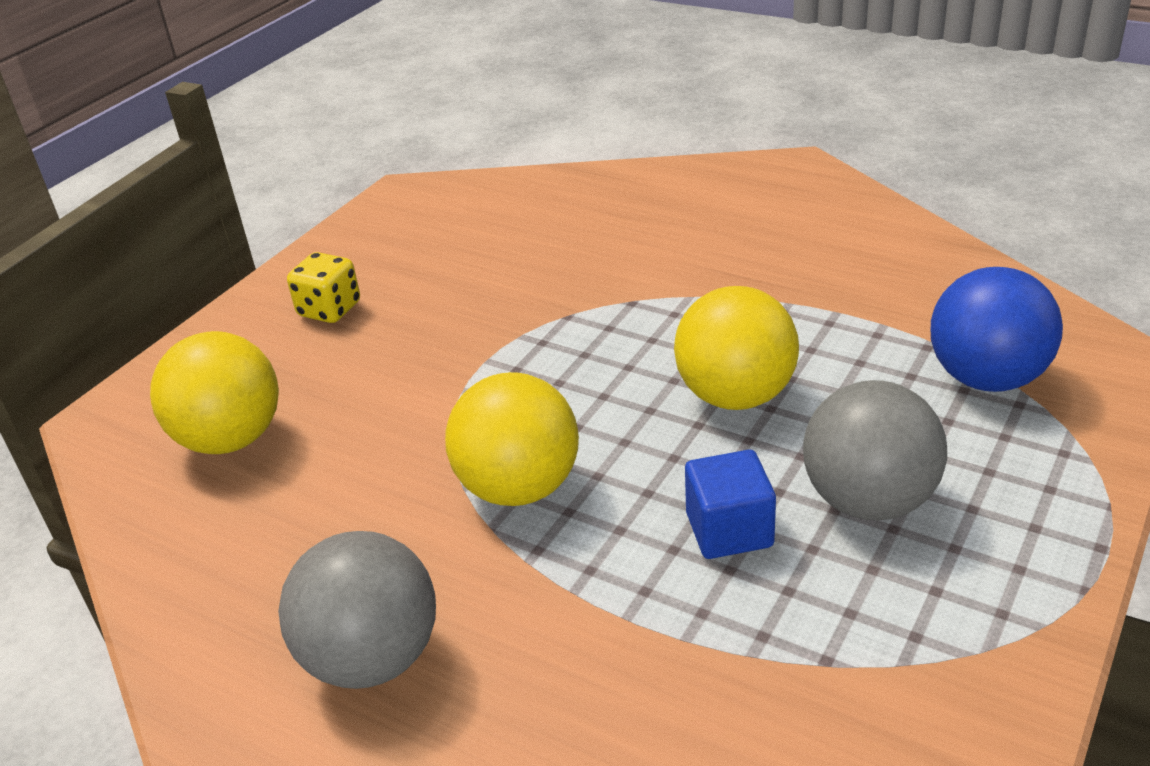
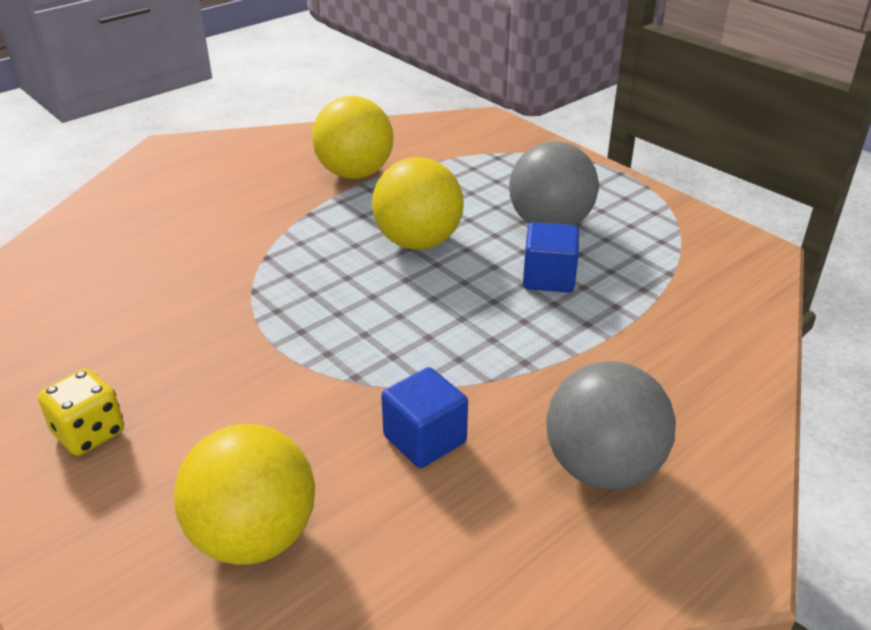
camera: 75 degrees left, 0 degrees up
(378, 504) = (425, 439): none -> blue cube
(519, 487) = (452, 358): yellow ball -> yellow ball (355, 173)
(986, 378) = (468, 159): blue ball -> none

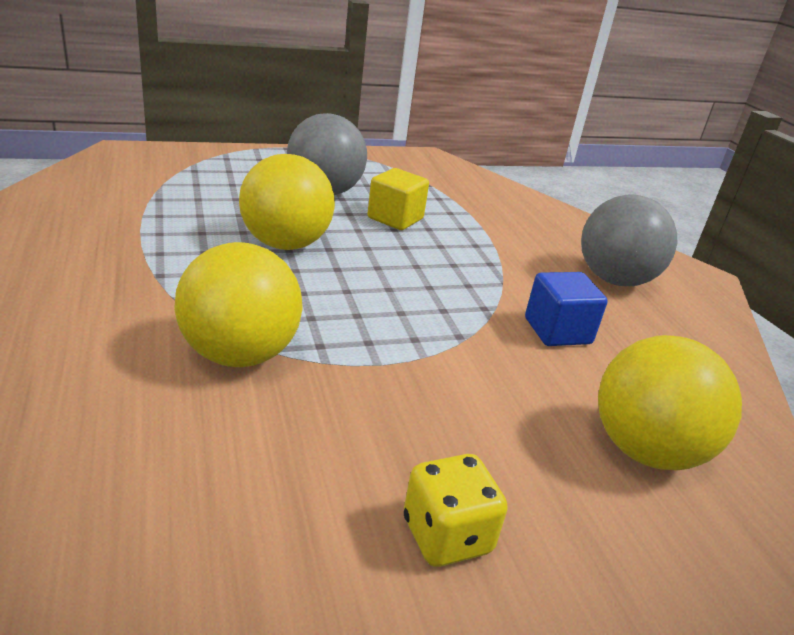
camera: 70 degrees left, 5 degrees down
(355, 173) = (117, 229): yellow ball -> yellow ball (239, 354)
(549, 278) = (395, 218): blue cube -> yellow cube

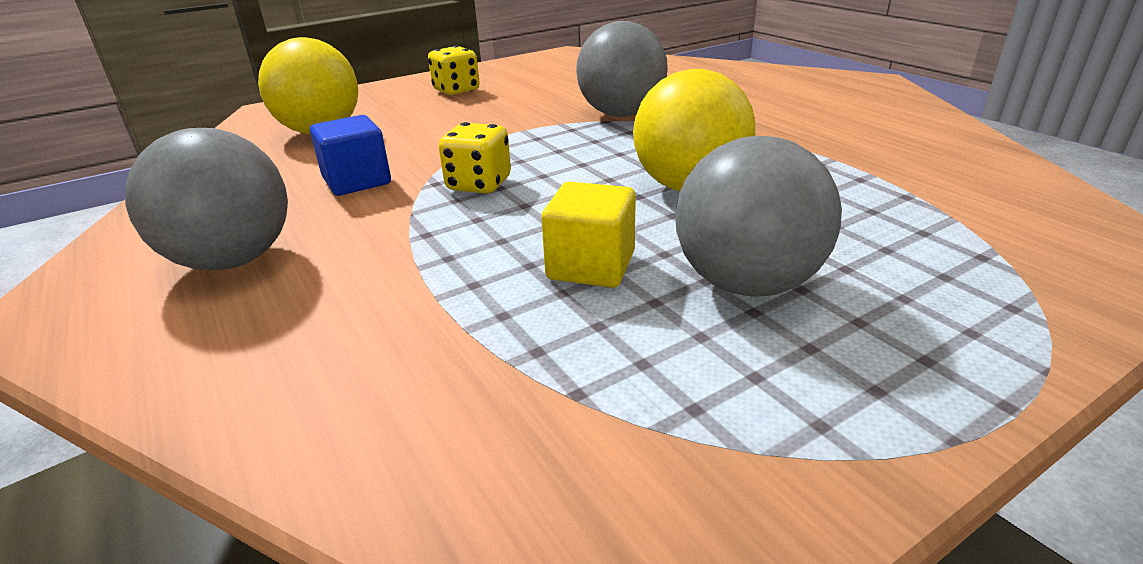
camera: 170 degrees right, 0 degrees up
(239, 354) = (621, 114): yellow ball -> grey ball
(446, 294) = (479, 184): none -> yellow dice

